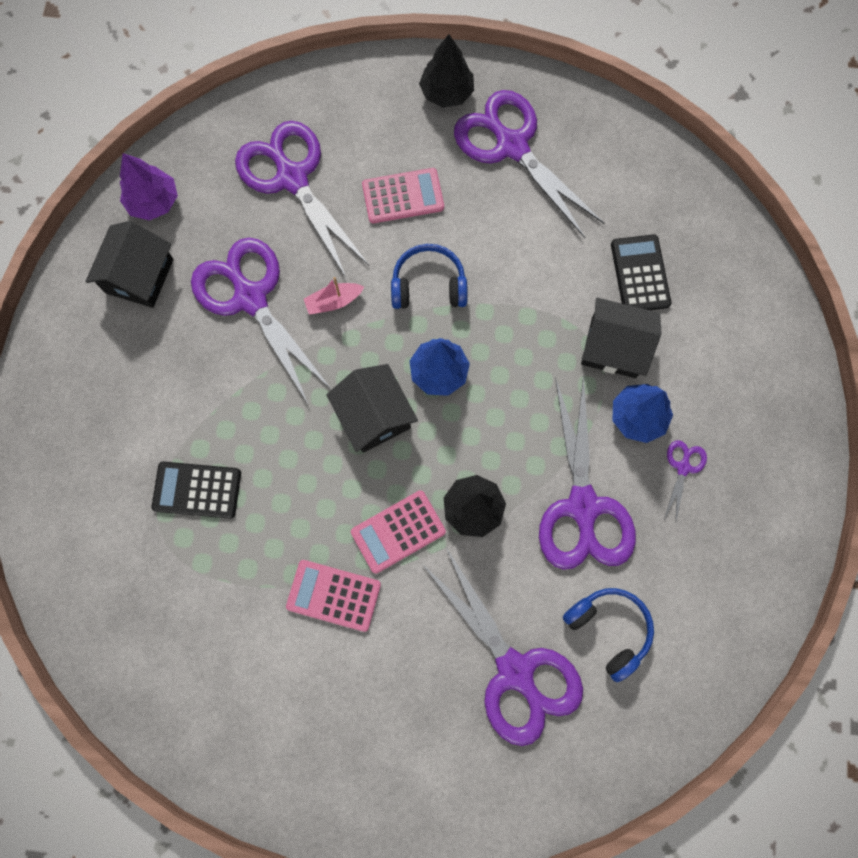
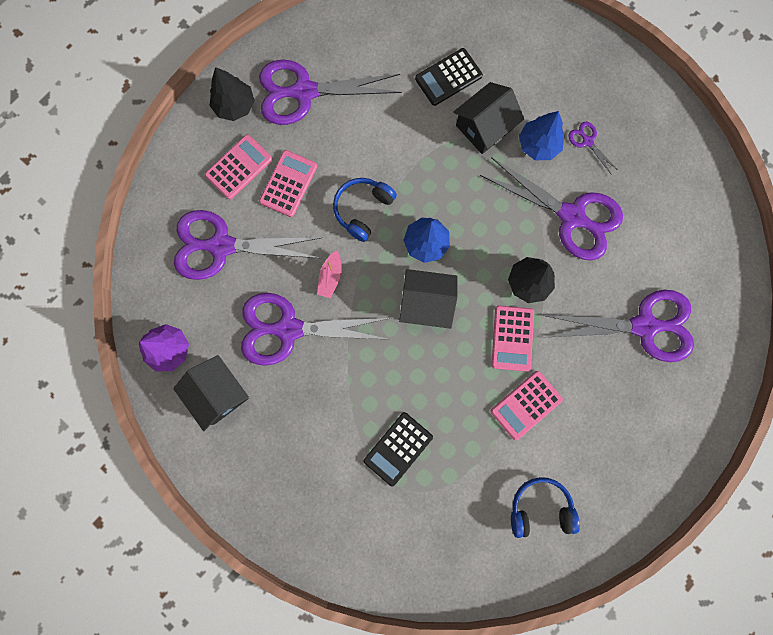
camera: 55 degrees left, 5 degrees up
(385, 139) = (239, 167): none -> pink calculator
(608, 629) = (655, 254): blue headphones -> blue headphones (540, 508)
(640, 274) = (448, 77): black calculator -> black calculator turned 60 degrees counterclockwise

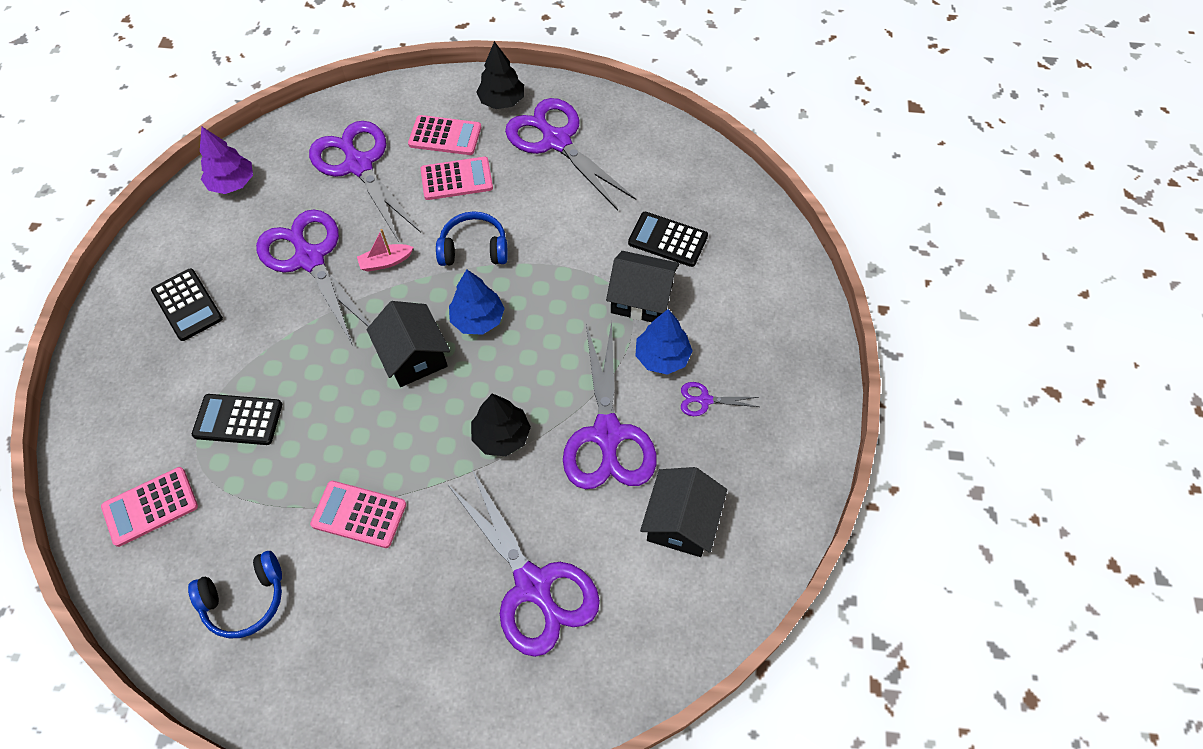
camera: 55 degrees right, 20 degrees down
(218, 393) = (210, 241): black house -> black house (681, 522)
(269, 438) = (187, 305): none -> black calculator
(512, 338) = (427, 457): pink calculator -> pink calculator (150, 506)
(540, 508) = (245, 599): blue headphones -> blue headphones turned 105 degrees clockwise
(587, 141) = (704, 400): purple scissors -> purple scissors turned 105 degrees counterclockwise

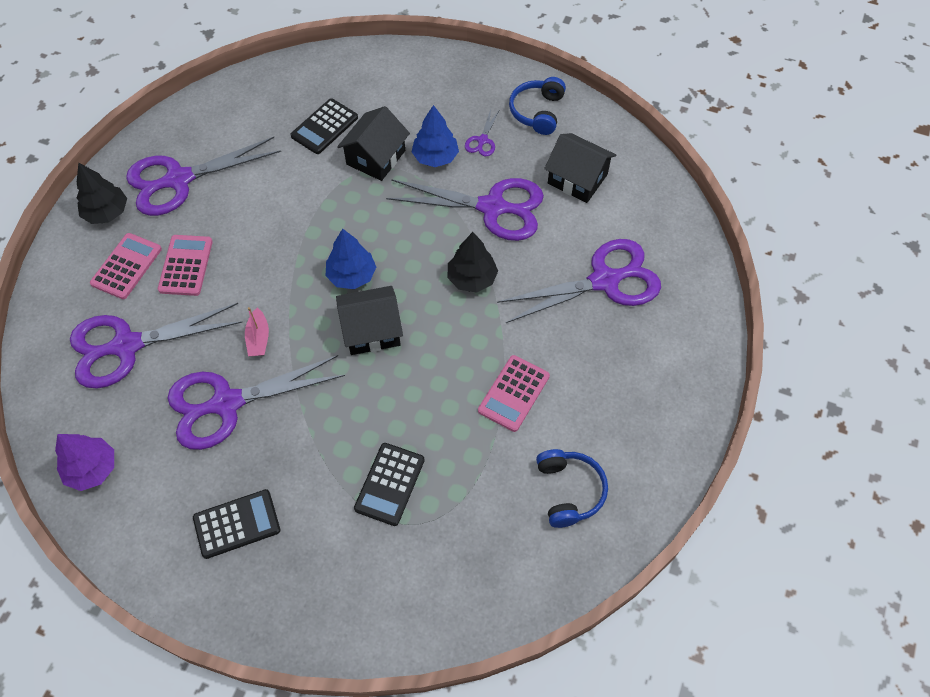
camera: 75 degrees left, 0 degrees up
(150, 506) = (458, 568): pink calculator -> none
(474, 249) = (274, 265): blue headphones -> blue headphones (537, 112)

